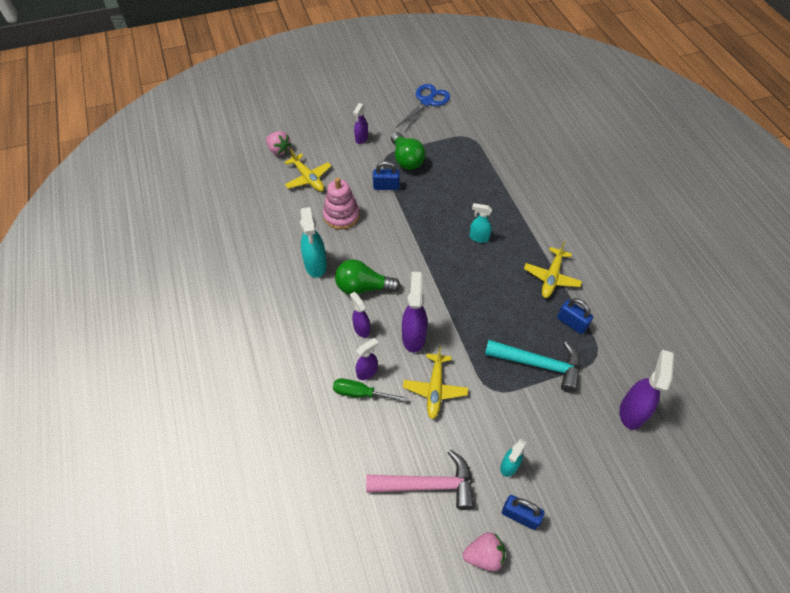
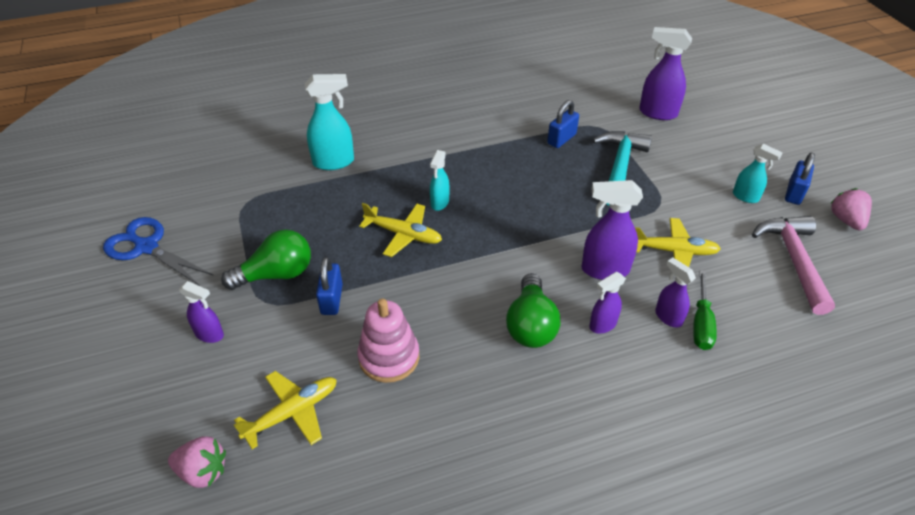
camera: 90 degrees left, 10 degrees down
(279, 150) = (203, 471): pink strawberry -> pink strawberry turned 60 degrees clockwise
(315, 265) = (493, 388): turquoise spray bottle -> turquoise spray bottle (334, 162)
(551, 277) = (500, 147): yellow plane -> yellow plane (403, 234)

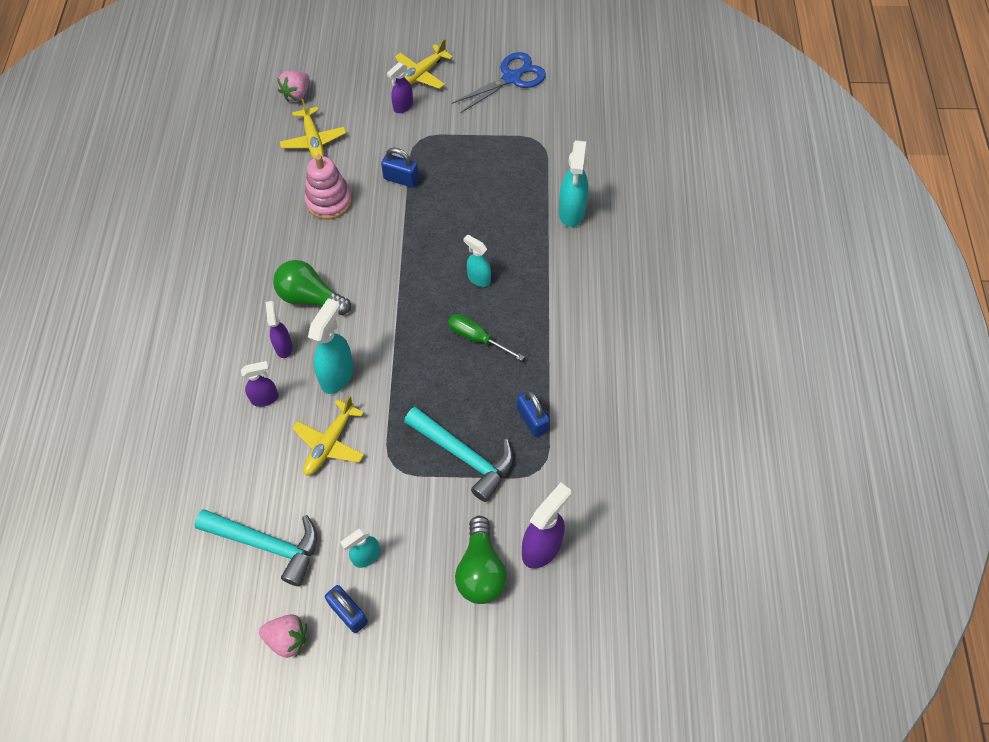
camera: 110 degrees right, 15 degrees up
(276, 274) = (444, 150): green light bulb -> green light bulb (480, 570)
(403, 234) = (450, 241): yellow plane -> yellow plane (421, 74)
(604, 270) = (337, 375): purple spray bottle -> turquoise spray bottle
(701, 323) = (246, 420): green screwdriver -> green screwdriver (477, 338)
(793, 260) = (267, 544): pink hammer -> turquoise hammer

